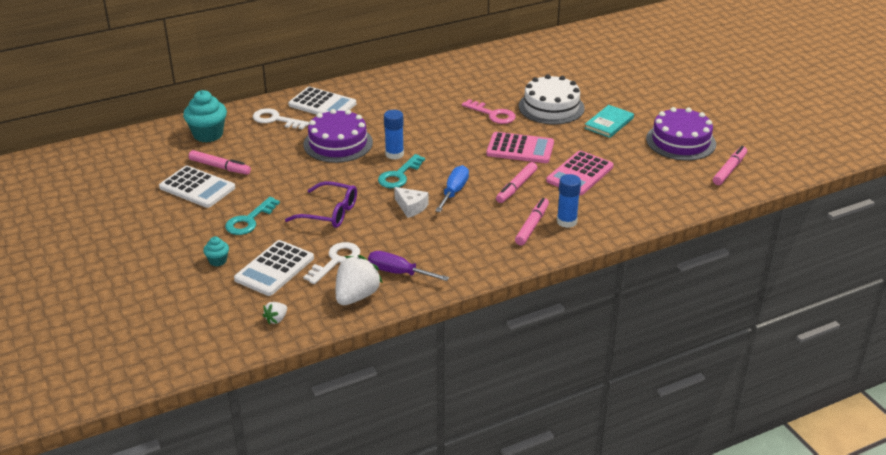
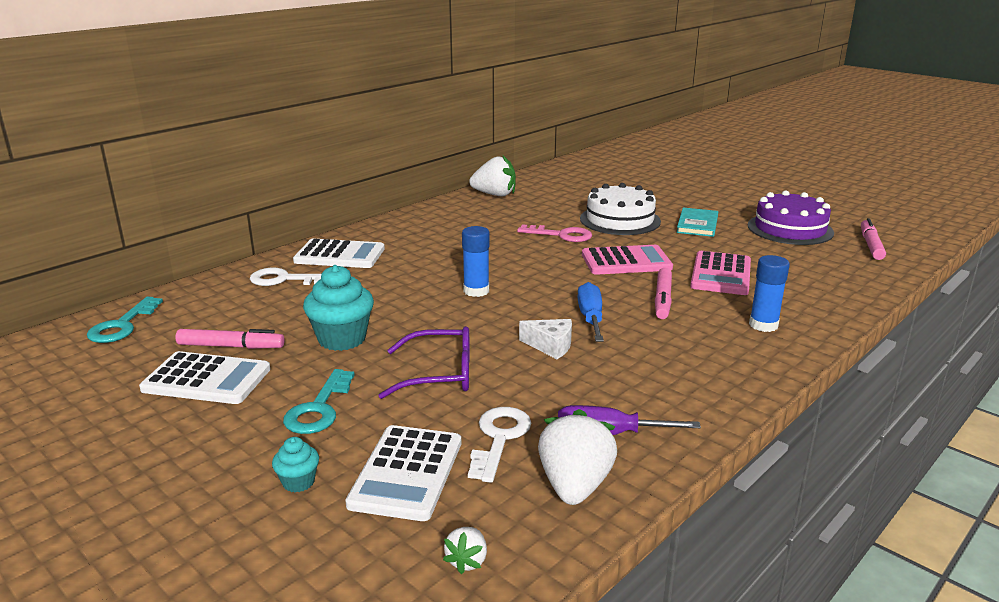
camera: 20 degrees left, 10 degrees down
(208, 134) = (192, 310): turquoise cupcake -> turquoise cupcake (342, 339)
(338, 143) = (390, 291): purple cake -> none
(399, 175) = (502, 312): turquoise key -> turquoise key (122, 325)
(474, 62) = (495, 195): none -> white strawberry
(532, 226) = (727, 337): pink marker -> none

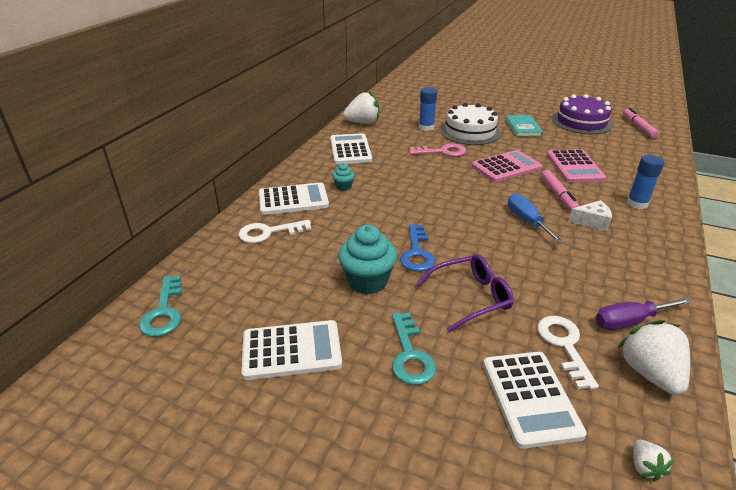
camera: 20 degrees left, 10 degrees up
(231, 346) = (283, 311): pink marker -> none
(298, 482) = (459, 433): turquoise cupcake -> turquoise cupcake (343, 187)
(423, 324) = (417, 253): none -> blue key
(451, 219) = (350, 150): none -> white calculator
(476, 291) = (428, 213): blue glue stick -> blue glue stick (426, 127)
(550, 346) = (523, 252): white cheese -> white cheese (592, 221)

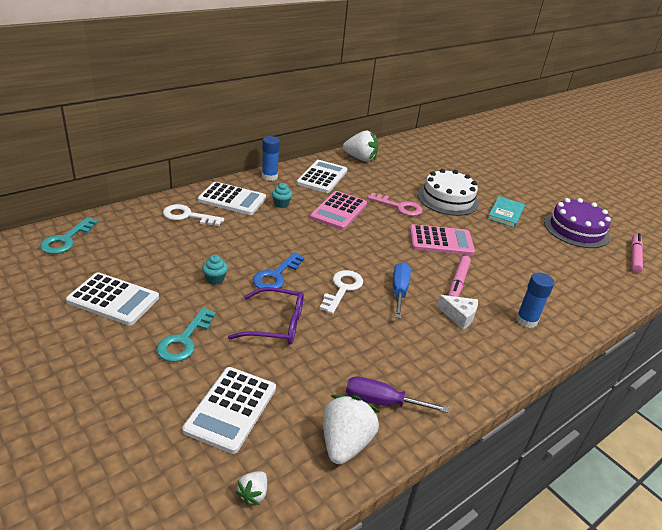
camera: 25 degrees right, 0 degrees up
(367, 281) = (215, 279): turquoise cupcake -> turquoise cupcake, size x0.51
(426, 127) = (411, 181): blue glue stick -> blue glue stick (269, 176)
(564, 345) = (303, 390): white key -> white key (342, 289)
(574, 167) = (509, 266): pink calculator -> pink calculator (339, 211)

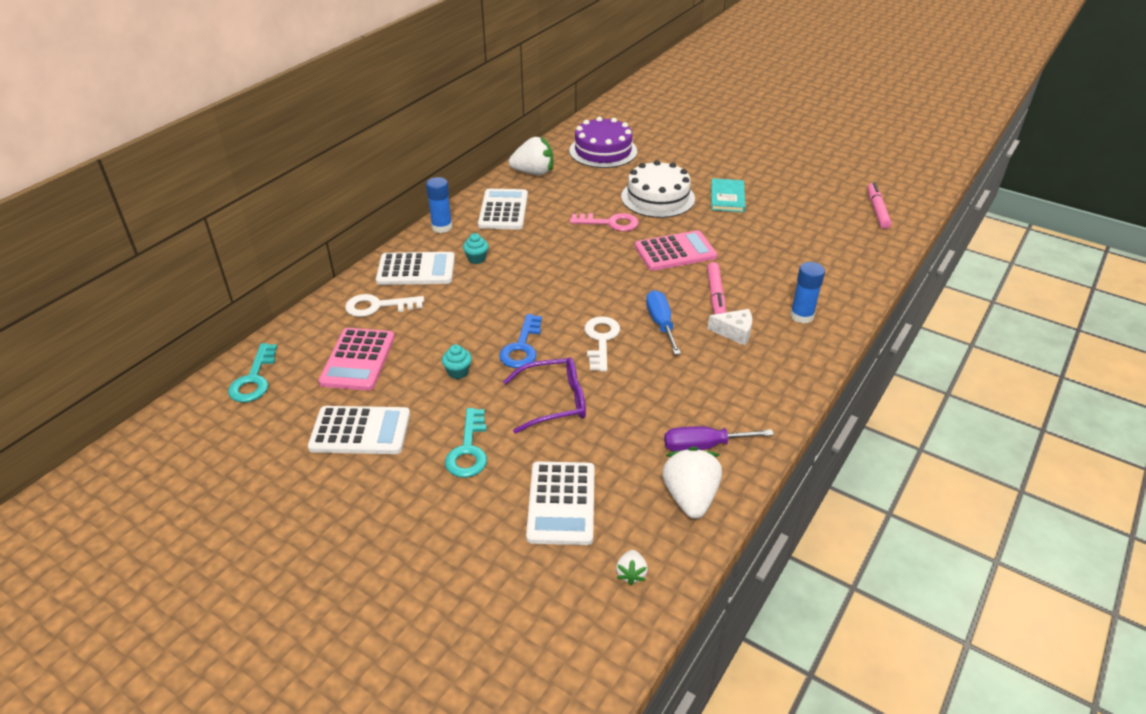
camera: 15 degrees left, 5 degrees up
(339, 211) = (546, 248): pink calculator -> pink calculator (358, 360)
(576, 229) = (807, 195): purple cake -> purple cake (603, 151)

